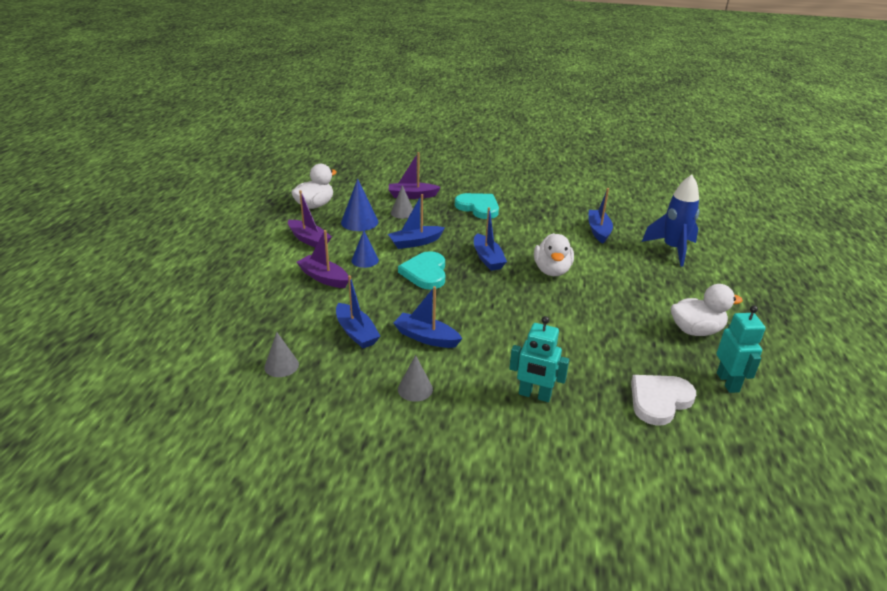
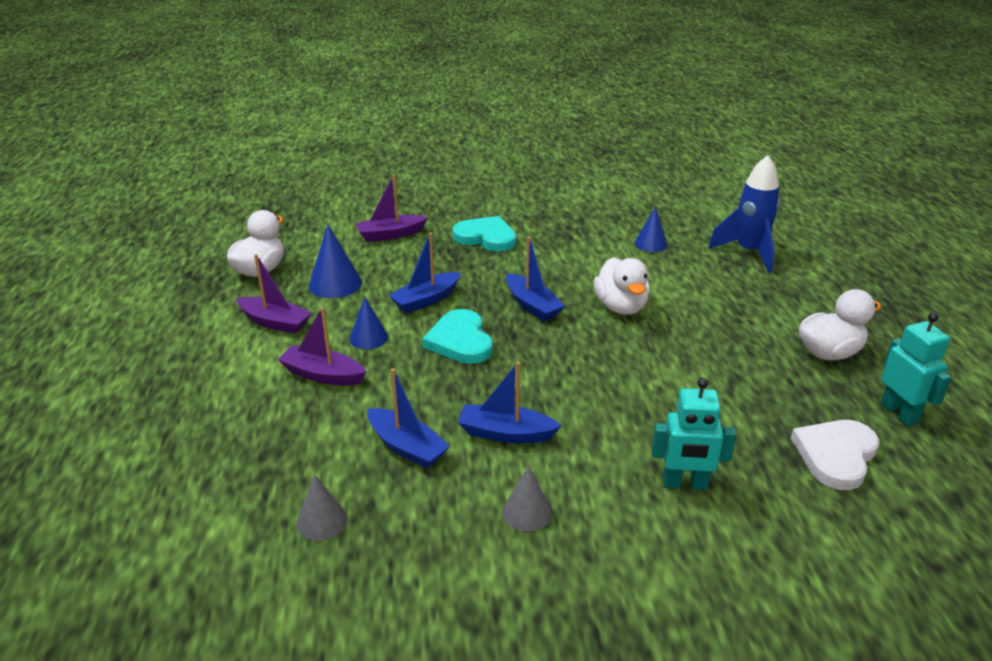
camera: 15 degrees left, 0 degrees up
(402, 213) = (388, 261): grey cone -> none
(598, 231) = (650, 244): blue boat -> blue cone

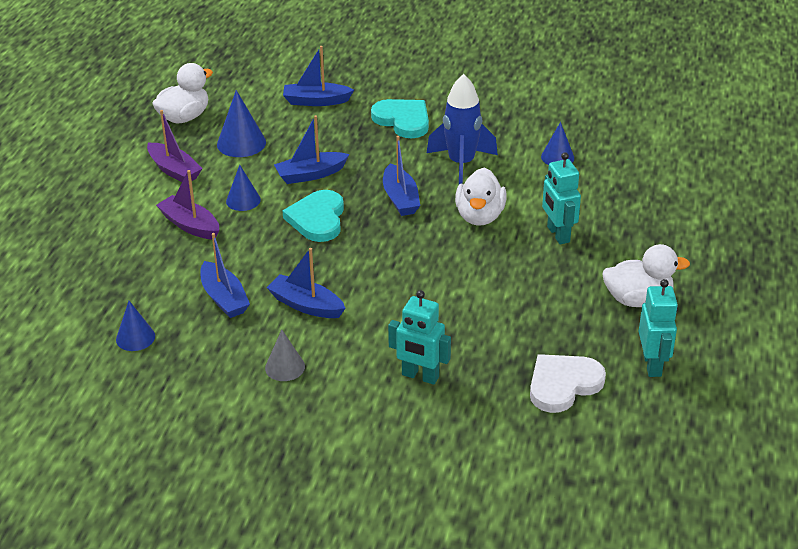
camera: 20 degrees right, 5 degrees up
(322, 521) = (135, 337): grey cone -> blue cone
(390, 235) = (316, 101): purple boat -> blue boat
(706, 309) = (558, 234): none -> turquoise robot
(749, 252) = (649, 185): blue rocket -> blue rocket (461, 164)

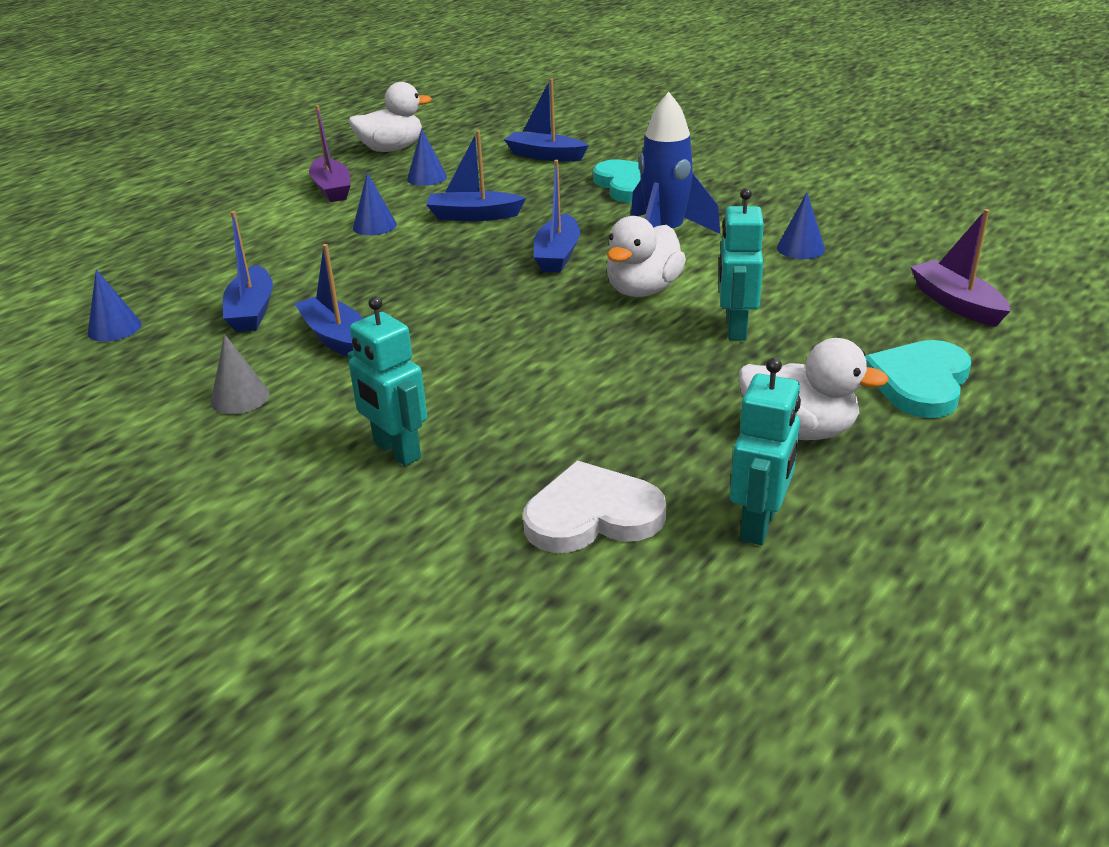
camera: 25 degrees right, 5 degrees down
(190, 225) = (293, 238): purple boat -> purple boat (956, 304)
(241, 143) = (427, 178): blue cone -> blue cone, size x0.67
(317, 219) = (439, 257): turquoise heart -> turquoise heart (919, 382)

